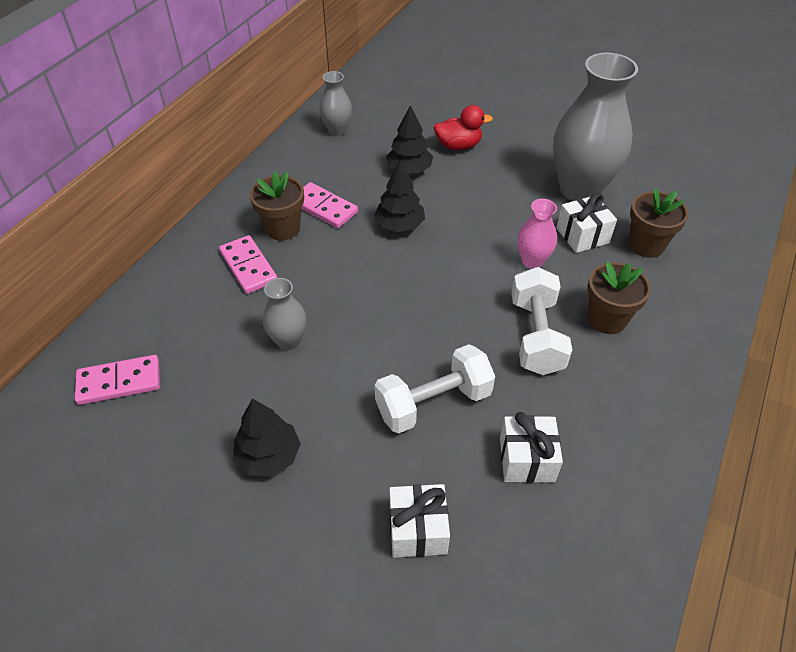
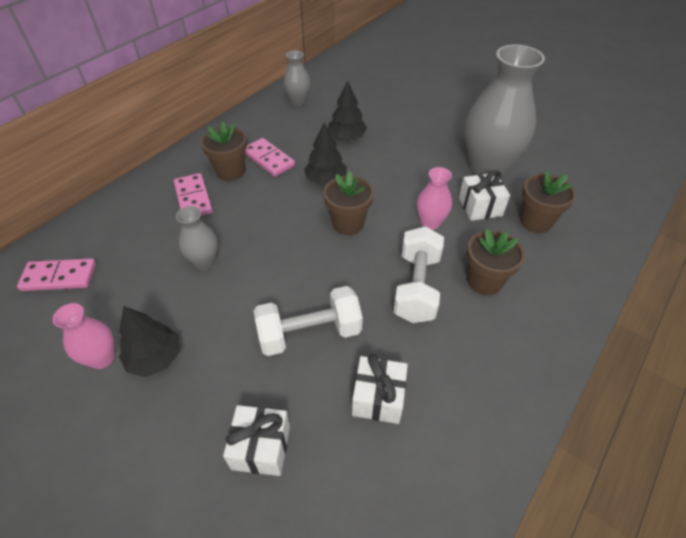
camera: 10 degrees right, 0 degrees up
(207, 466) = (102, 358): none -> pink vase
(440, 274) = (348, 223): none -> brown flower pot
(458, 146) = (393, 123): red duck -> none

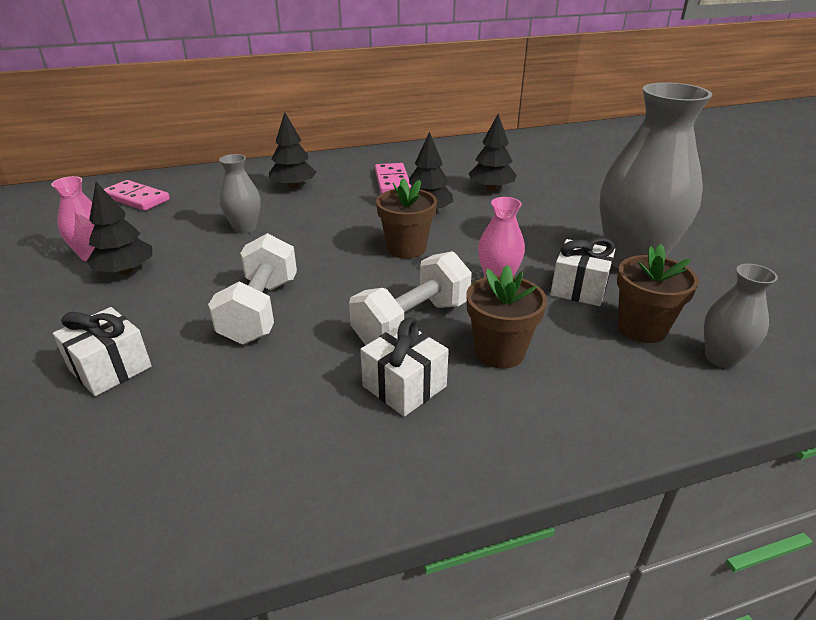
camera: 35 degrees right, 15 degrees down
(193, 198) = (293, 186): pink domino -> black tree
(230, 171) = (347, 179): brown flower pot -> none
(298, 101) = (474, 152): grey vase -> grey vase (721, 358)
(309, 333) = (261, 310): white dumbbell -> white dumbbell turned 75 degrees clockwise
(378, 398) = (254, 389): white gift -> white gift (404, 386)

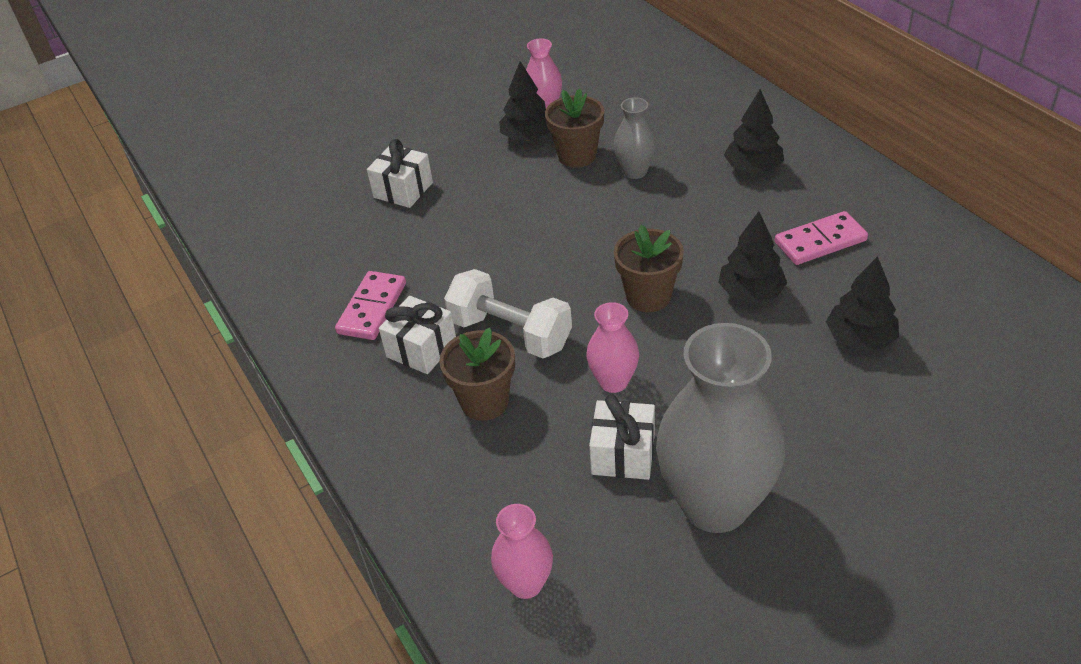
camera: 80 degrees right, 10 degrees up
(136, 198) = (659, 81): pink domino -> pink domino (372, 308)
(261, 310) = (497, 234): white dumbbell -> none
(641, 328) = (560, 513): brown flower pot -> brown flower pot (577, 156)
(721, 358) = (526, 584): grey vase -> pink vase

